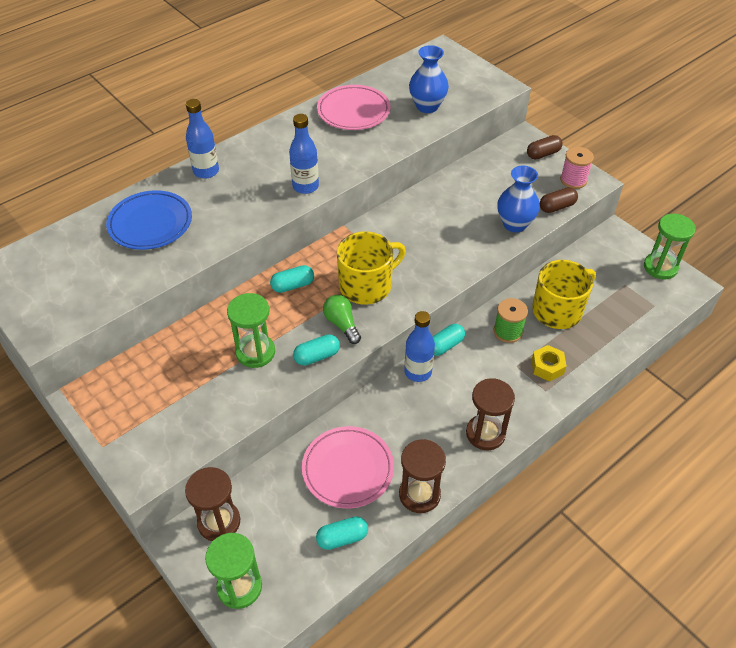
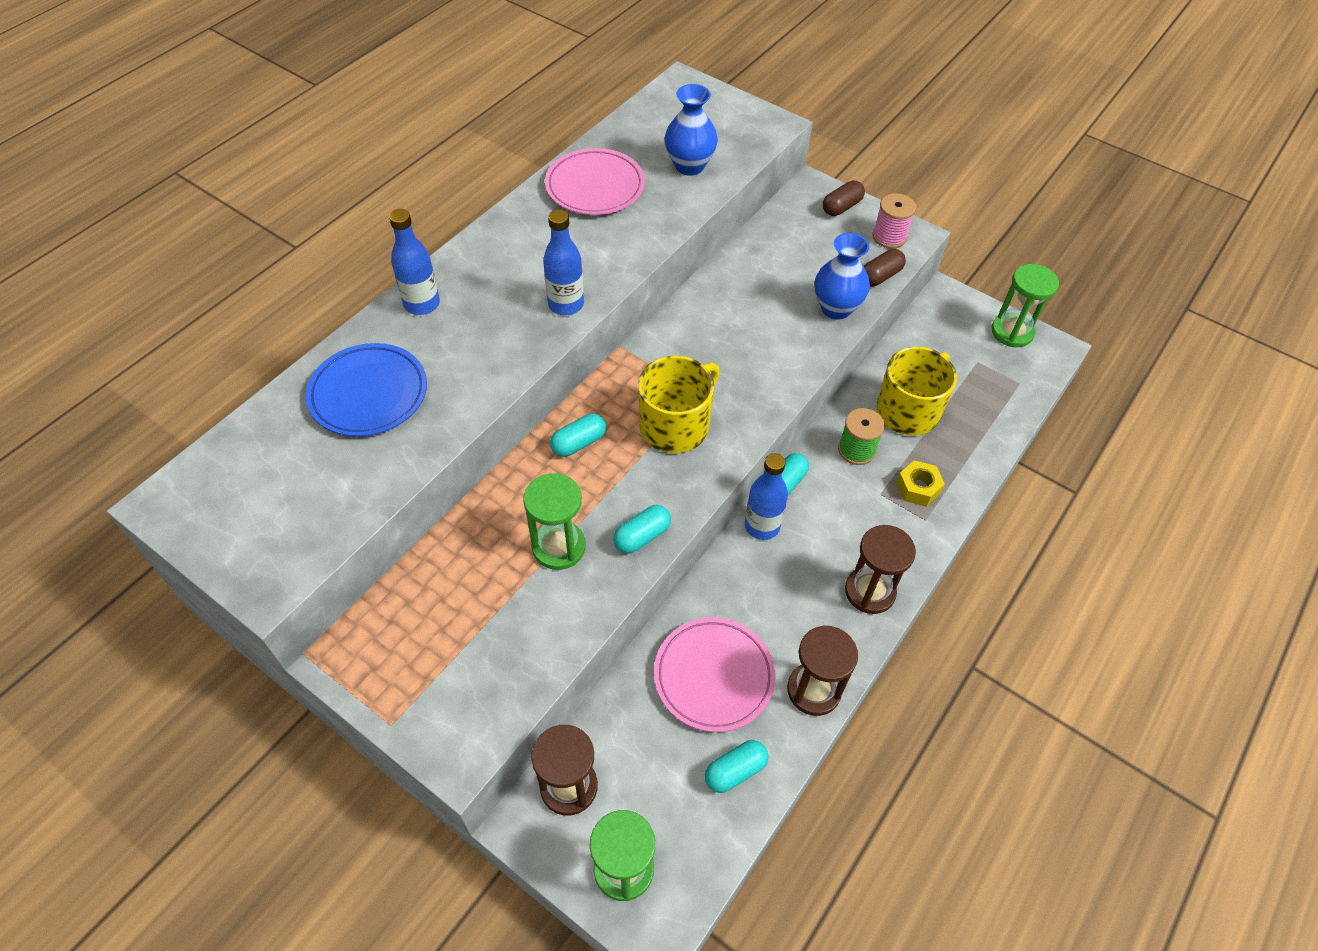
camera: 15 degrees left, 5 degrees up
(342, 324) = (660, 485): green light bulb -> none

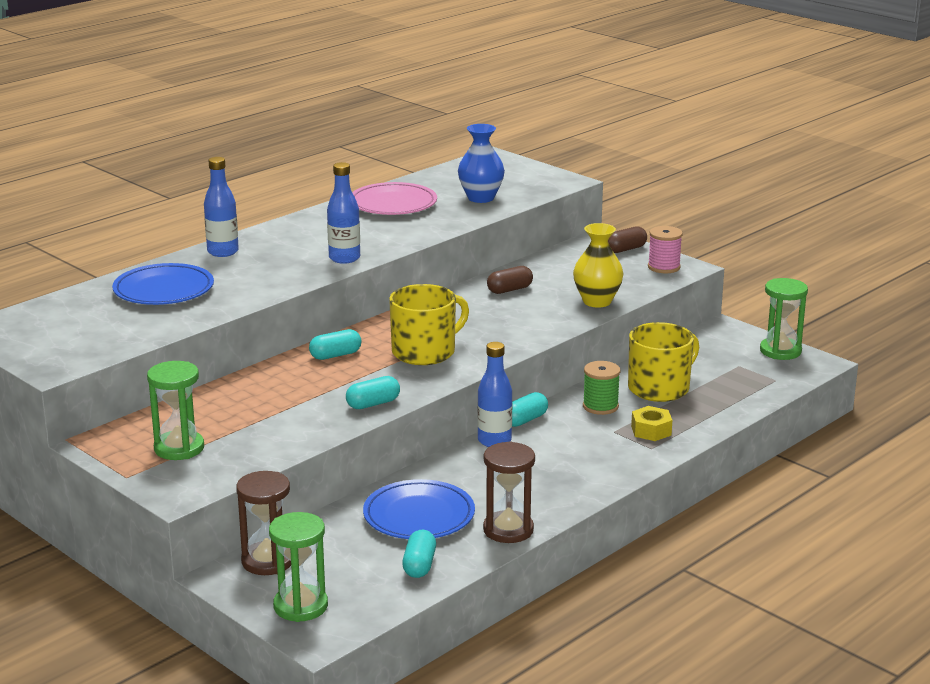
camera: 10 degrees right, 30 degrees down
(559, 547) = (298, 404): green hourglass -> green hourglass (179, 448)
(714, 676) = (419, 516): pink plate -> blue plate
(735, 771) = (419, 565): turquoise capsule -> turquoise capsule turned 60 degrees counterclockwise
(836, 308) = (597, 301): blue vase -> yellow vase
(870, 591) = (582, 482): brown hourglass -> none
(880, 276) = (646, 287): brown capsule -> brown capsule (509, 290)

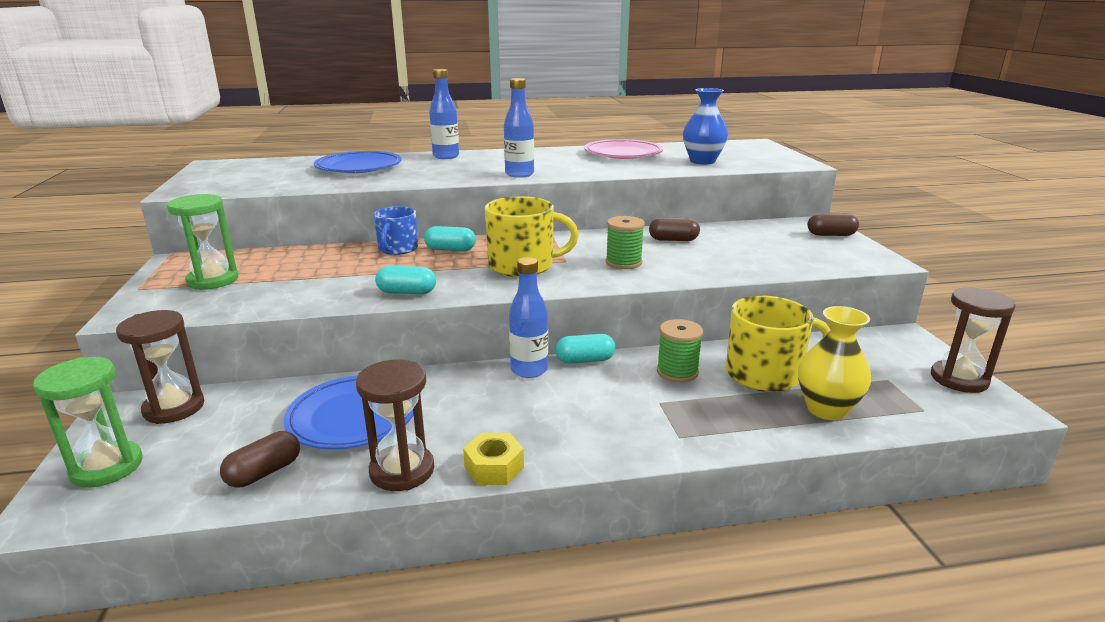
camera: 35 degrees right, 0 degrees up
(285, 369) = (398, 249): none -> blue mug
(419, 565) = (264, 472): turquoise capsule -> brown capsule
(501, 325) = (623, 262): none -> green spool
(597, 301) = (745, 267): yellow vase -> yellow vase (826, 409)
(651, 430) = (702, 416): yellow nut -> yellow nut (494, 467)
(664, 267) = (855, 256): pink spool -> none
(780, 351) = (959, 379): green hourglass -> brown hourglass

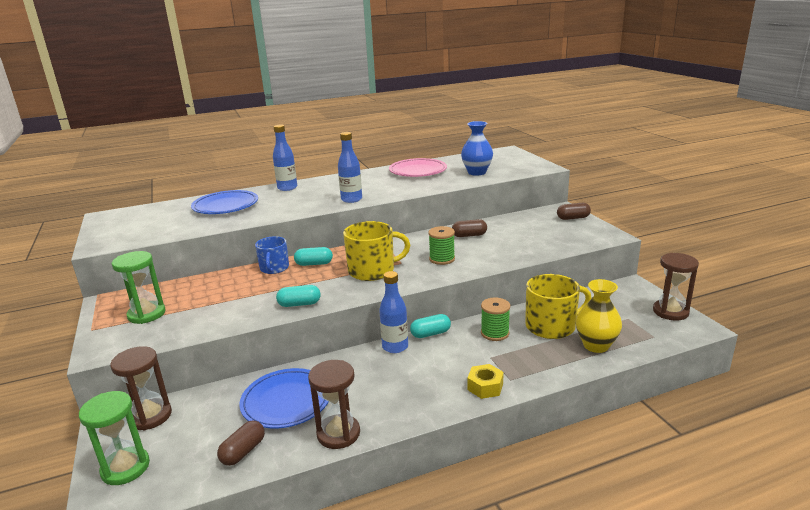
camera: 10 degrees left, 0 degrees up
(494, 467) = (399, 421): yellow nut -> yellow nut (485, 387)

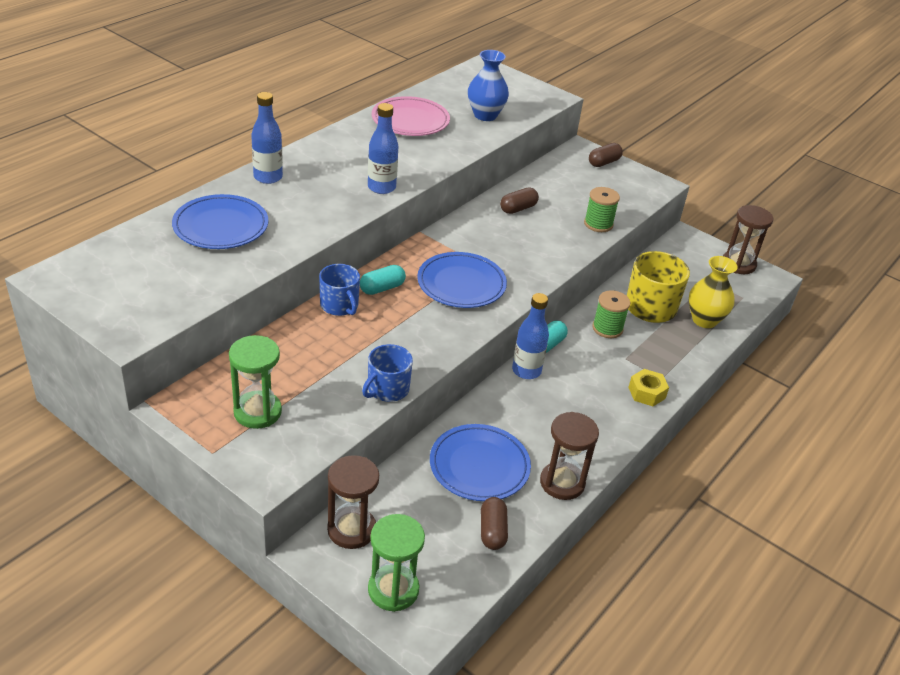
camera: 35 degrees left, 15 degrees up
(242, 320) = (387, 389): none -> blue mug
(299, 304) = (428, 351): turquoise capsule -> none
(372, 270) = (461, 284): yellow mug -> blue plate
(442, 259) = (520, 251): green spool -> green spool (598, 224)

